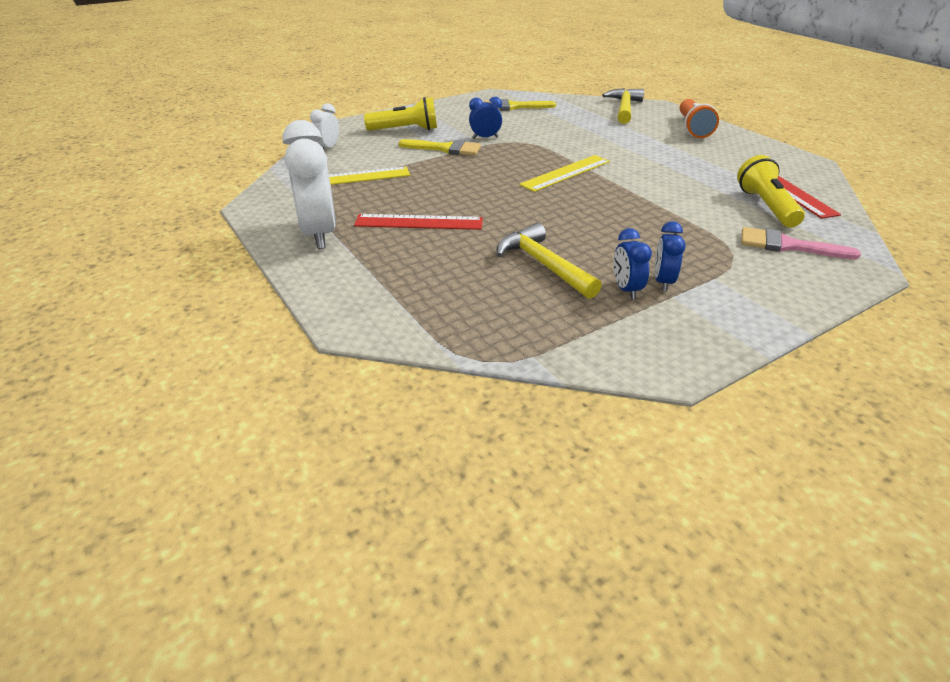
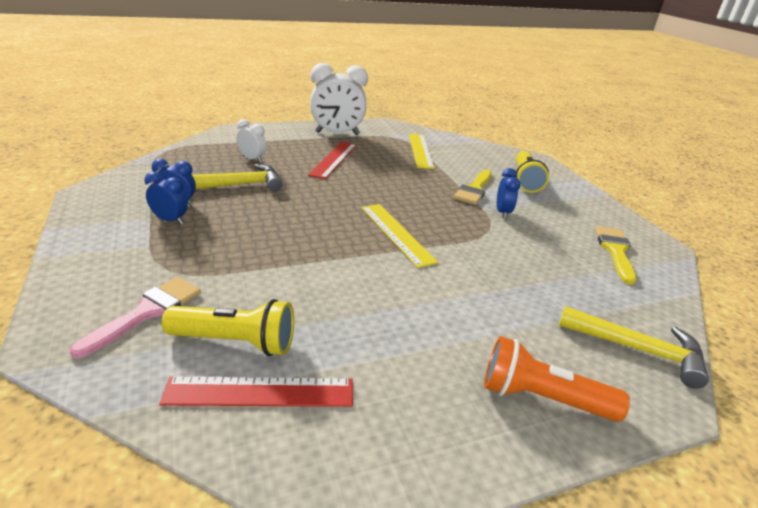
camera: 100 degrees right, 5 degrees down
(328, 148) = (482, 149): white clock -> white clock (252, 159)

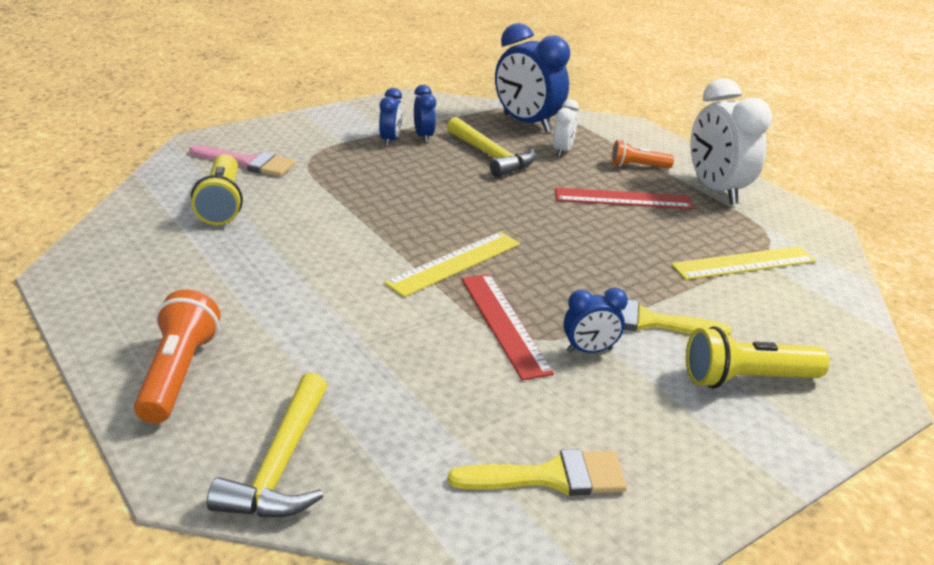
camera: 75 degrees right, 0 degrees up
(194, 159) = (526, 123): none -> blue clock
(260, 392) = (165, 224): red ruler -> red ruler (504, 323)
(293, 144) = (637, 166): none -> orange flashlight

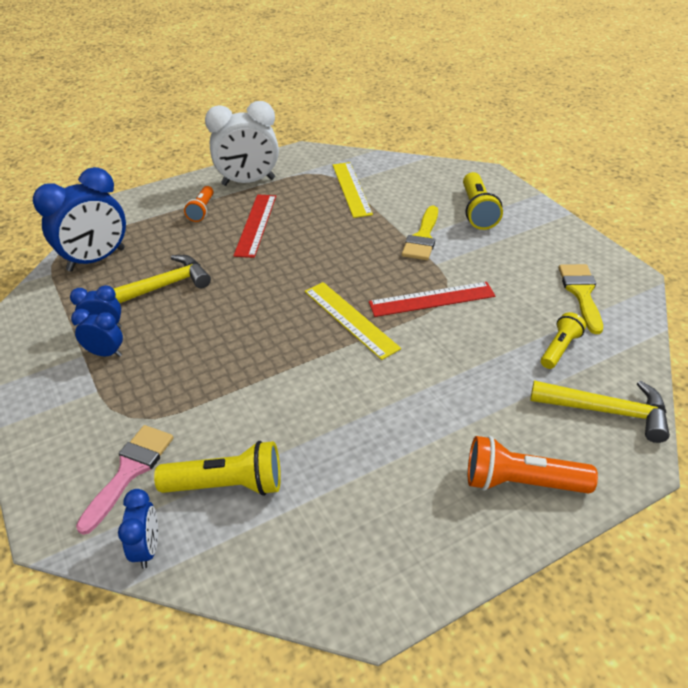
camera: 80 degrees left, 10 degrees up
(411, 434) = (559, 348): none -> yellow flashlight
(562, 151) = (163, 245): white clock -> none
(589, 350) = (458, 265): blue clock -> blue clock (147, 548)

